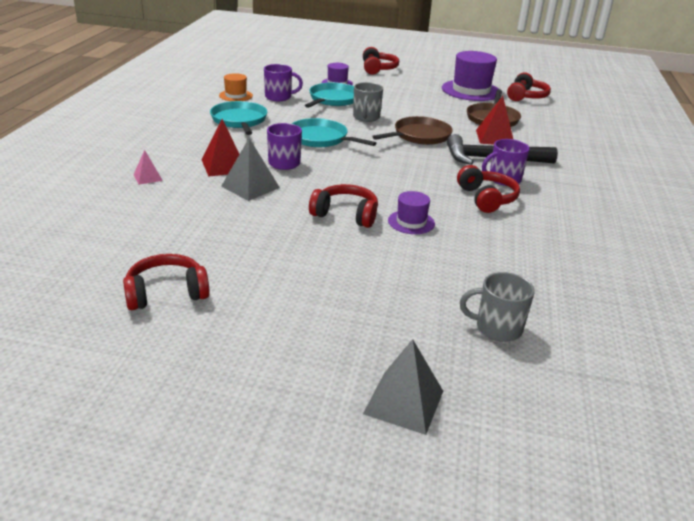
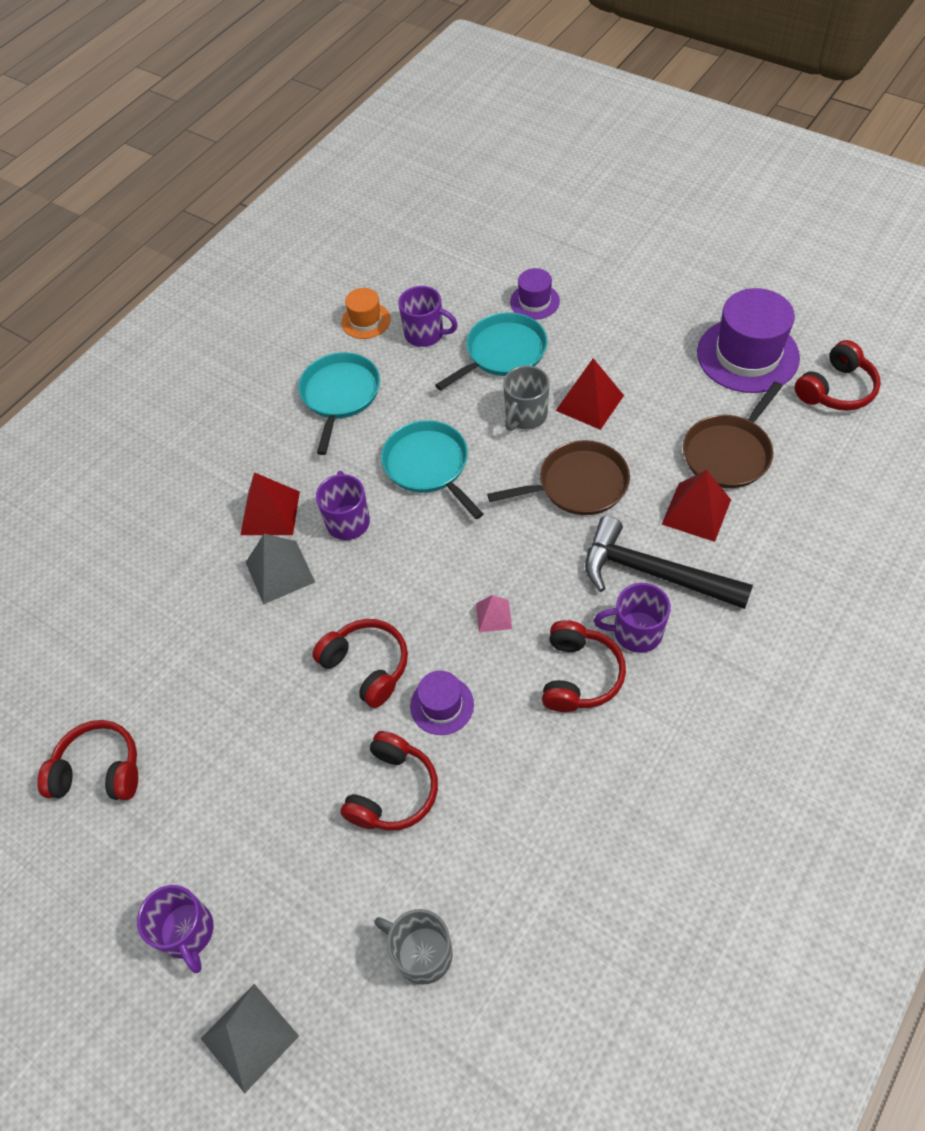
camera: 30 degrees right, 25 degrees up
(148, 177) = (169, 522): pink pyramid -> pink pyramid (494, 616)
(306, 359) = (187, 932): none -> purple mug
(378, 69) = (627, 260): red headphones -> red headphones (392, 791)
(400, 110) = (590, 402): none -> red pyramid

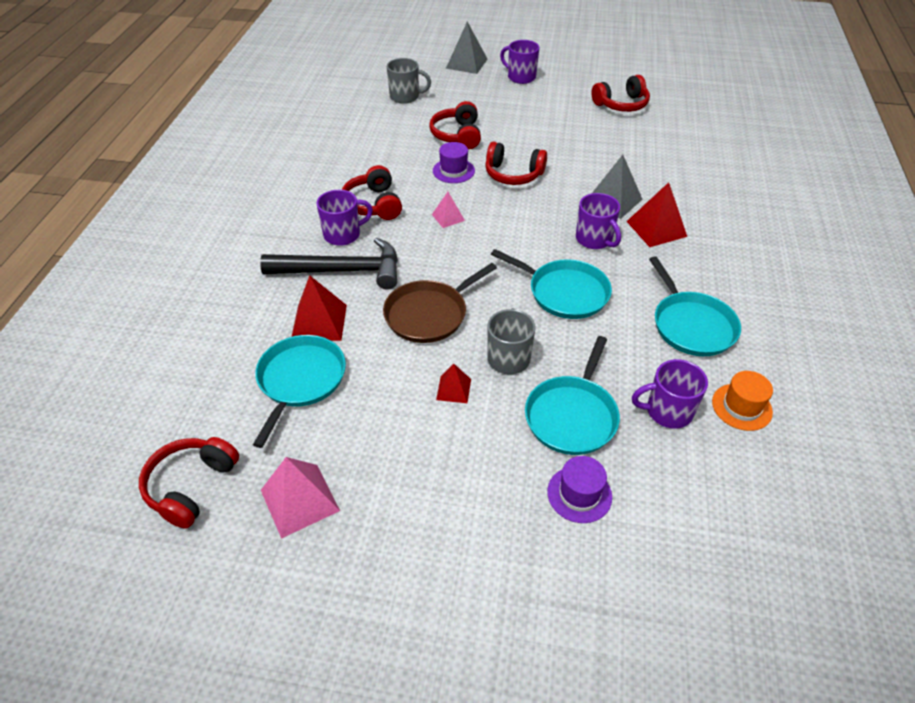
camera: 150 degrees right, 10 degrees down
(590, 402) = (453, 389): red pyramid -> red pyramid, size x0.58
(729, 453) = (300, 380): brown pan -> turquoise pan
(747, 355) = (299, 500): purple hat -> pink pyramid

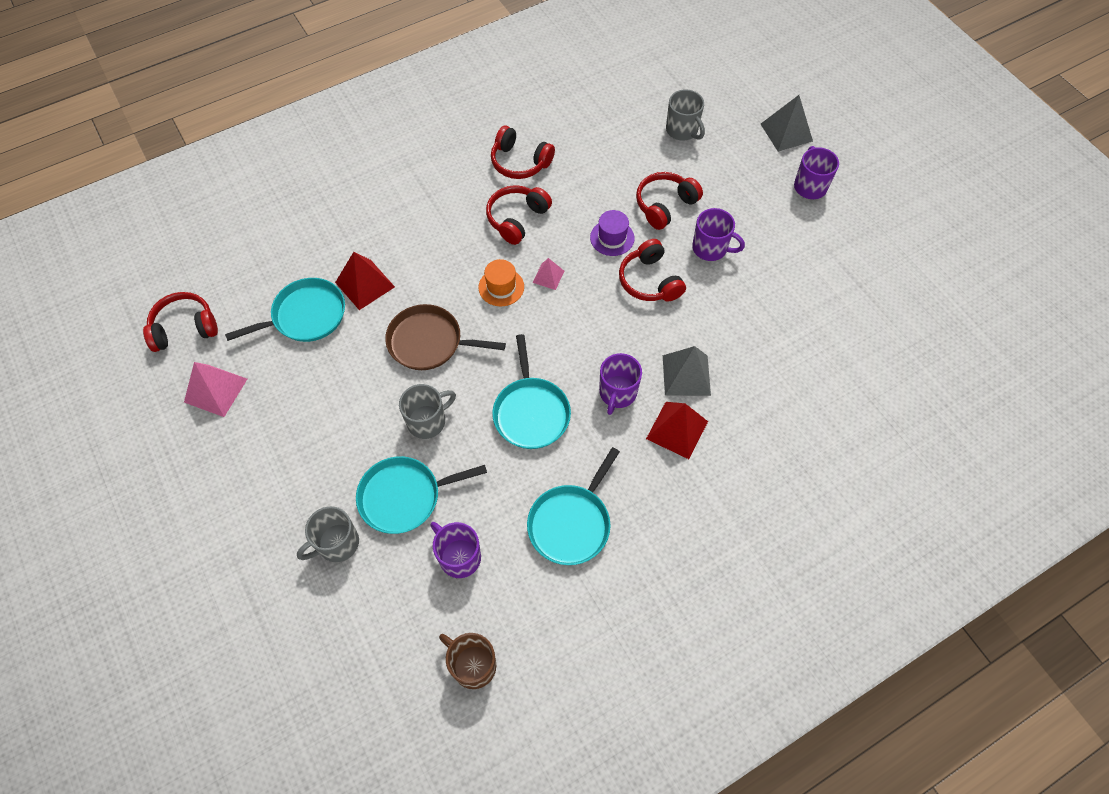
camera: 50 degrees right, 15 degrees up
(342, 271) = (426, 257): black hammer -> none
(343, 234) = (465, 228): purple mug -> purple mug (710, 248)
(453, 389) = (369, 408): red pyramid -> none
(579, 494) = (337, 543): purple hat -> grey mug
(621, 104) = (852, 291): red headphones -> red headphones (520, 162)
(741, 407) = (506, 606): orange hat -> orange hat (501, 287)
(787, 461) = (473, 665): none -> brown mug

